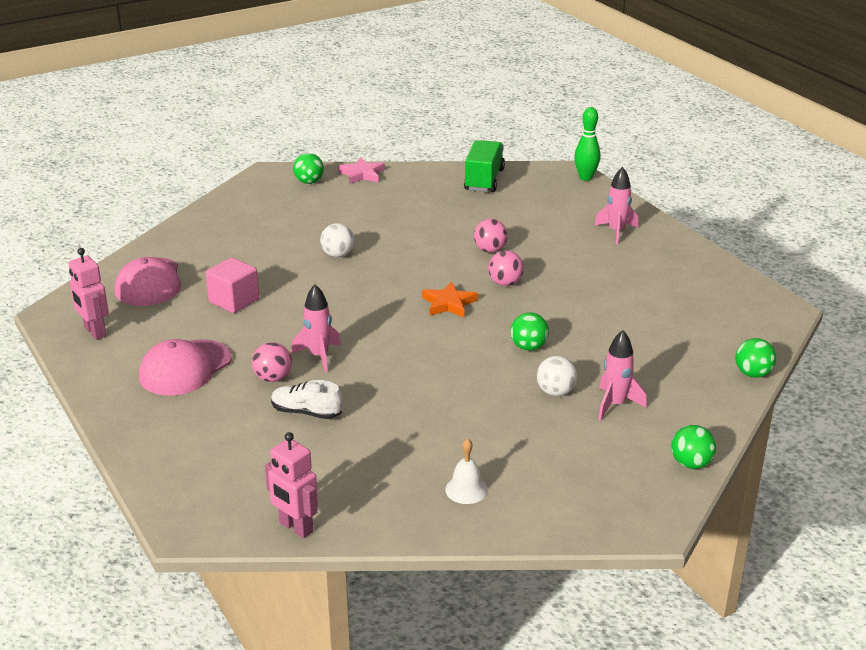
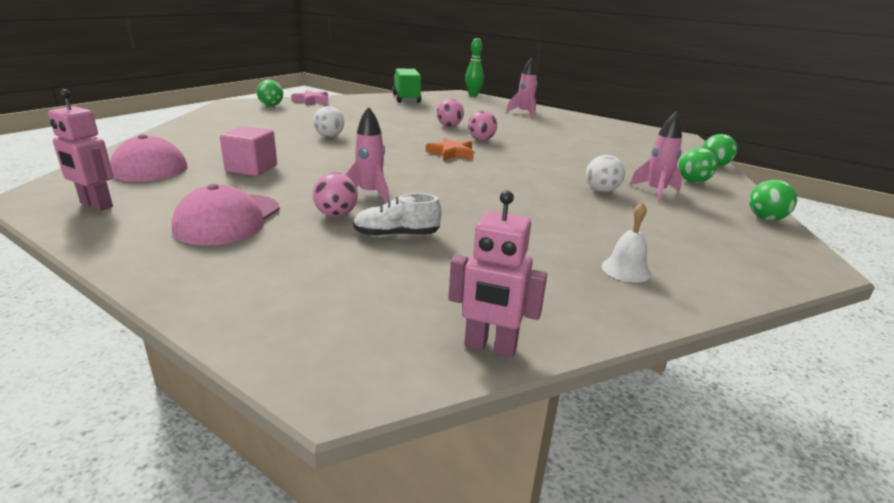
camera: 25 degrees left, 5 degrees down
(528, 347) = (544, 169): green ball -> green ball (693, 181)

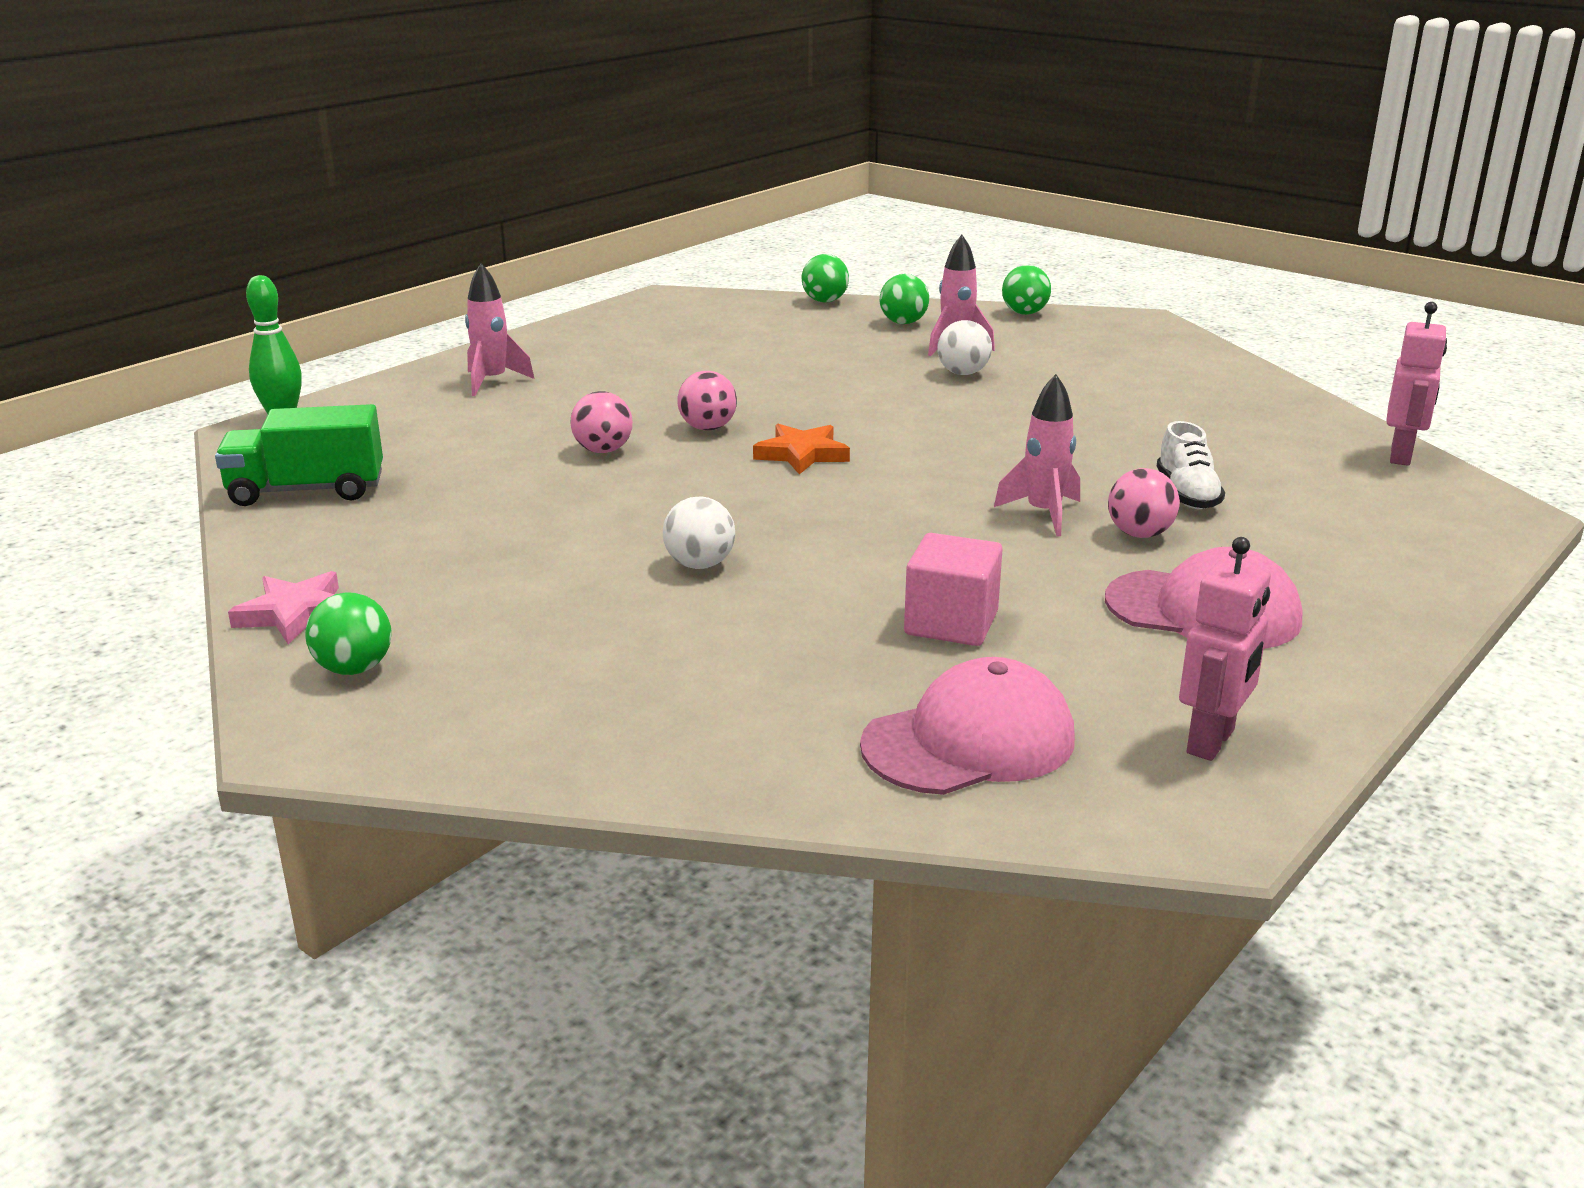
camera: 85 degrees left, 0 degrees up
(626, 269) = (1205, 390): white bell -> none

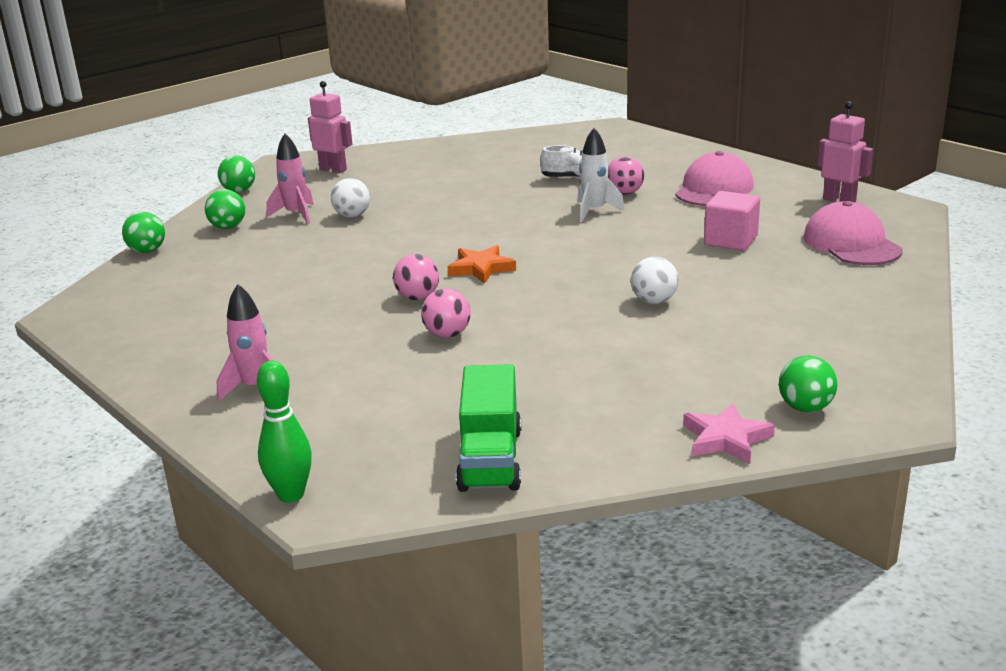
camera: 80 degrees left, 0 degrees up
(1043, 514) = (594, 211): pink rocket -> white rocket
(1401, 456) = (537, 134): pink robot -> pink robot (333, 169)

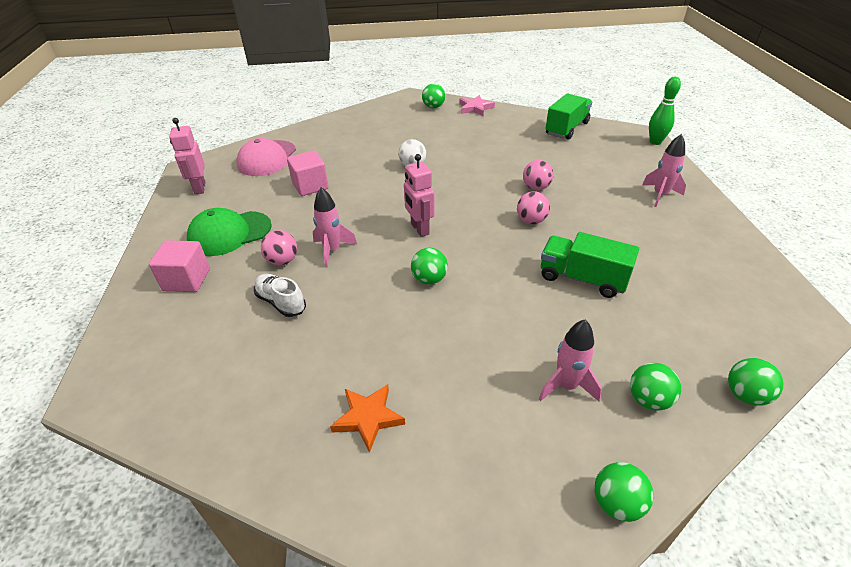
camera: 145 degrees left, 15 degrees up
(319, 271) = (582, 278): none -> green truck
(333, 169) = (466, 493): pink robot -> pink robot (419, 229)
(352, 216) = (512, 350): white ball -> none
(471, 225) = (429, 279): none -> green ball
(481, 268) = (470, 228): orange star -> orange star (368, 418)
(594, 211) = (332, 250): white rocket -> pink rocket
(676, 164) = (186, 280): none -> pink cube
(714, 189) = (229, 233): pink cap -> green cap

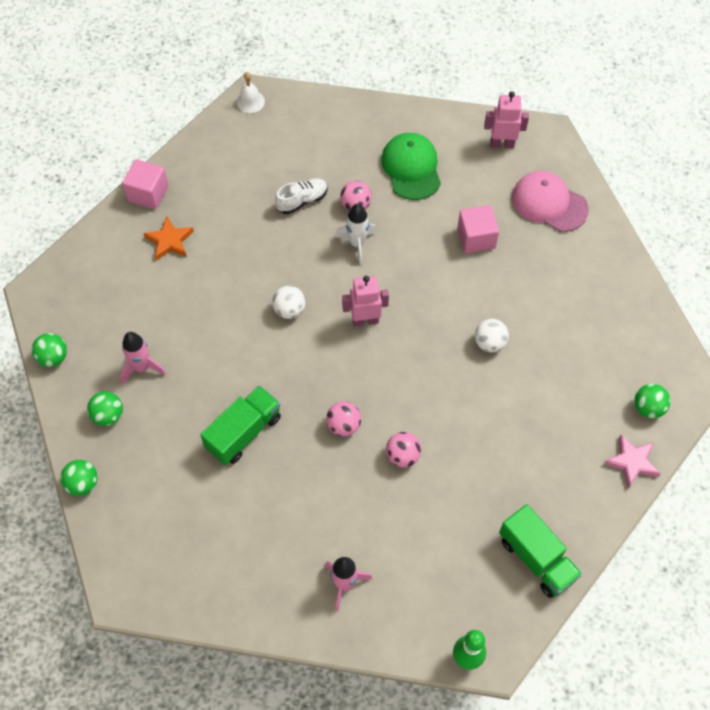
camera: 105 degrees right, 20 degrees up
(105, 394) = (250, 101): none -> white bell
(186, 280) = (354, 139): pink cube -> pink cube (148, 193)
(332, 250) = (357, 244): pink rocket -> white rocket
(429, 279) = (289, 310): green ball -> white ball

